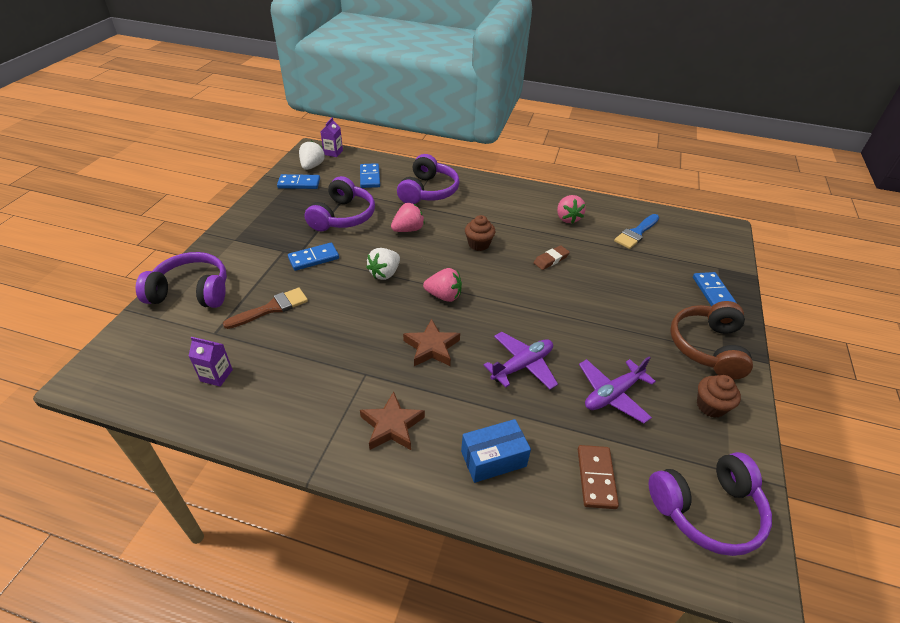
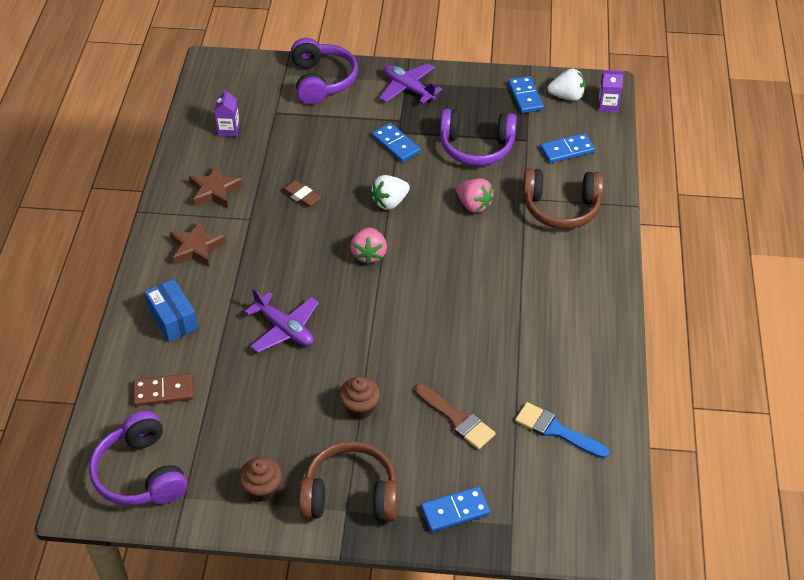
camera: 80 degrees right, 5 degrees up
(271, 308) = (315, 137): brown brush -> brown brush (457, 419)
(385, 273) = (390, 202): white strawberry -> white strawberry turned 60 degrees counterclockwise
(428, 191) = (561, 208): purple headphones -> brown headphones
(431, 347) = (292, 257): brown star -> brown star (215, 191)
(478, 244) = (469, 270): brown cupcake -> brown cupcake (360, 407)
(551, 260) = (463, 341): brown eraser -> brown eraser (301, 196)
(567, 218) = (560, 353): pink strawberry -> none
(612, 394) = (261, 403): purple plane -> purple plane (408, 89)

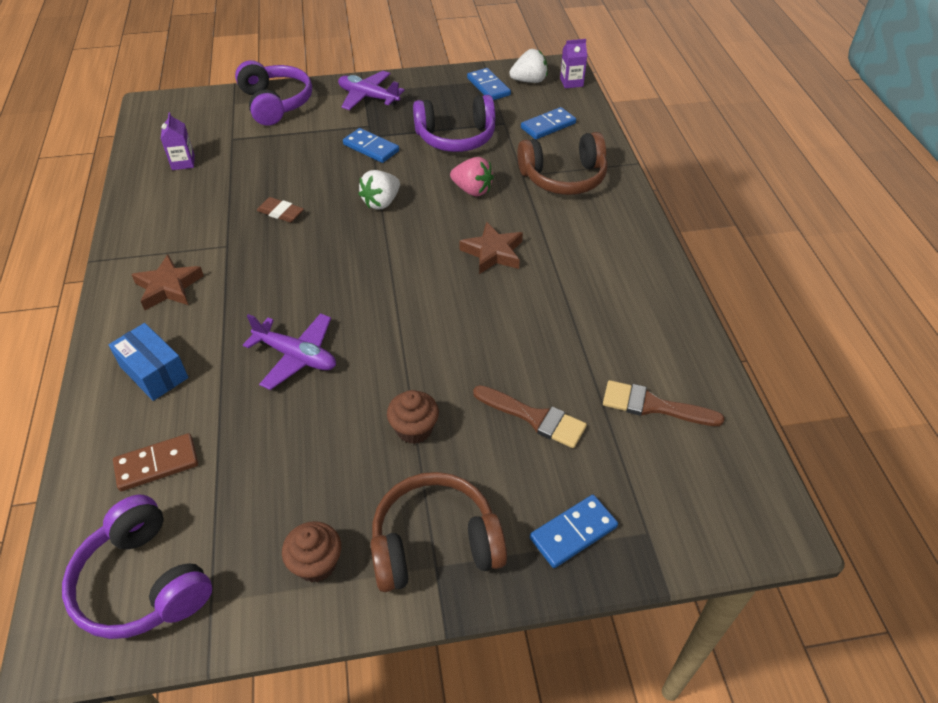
camera: 15 degrees left, 0 degrees up
(215, 191) = (179, 224): brown star -> brown star (493, 252)
(369, 254) = (374, 258): pink strawberry -> none
(556, 430) = (653, 406): blue brush -> brown brush

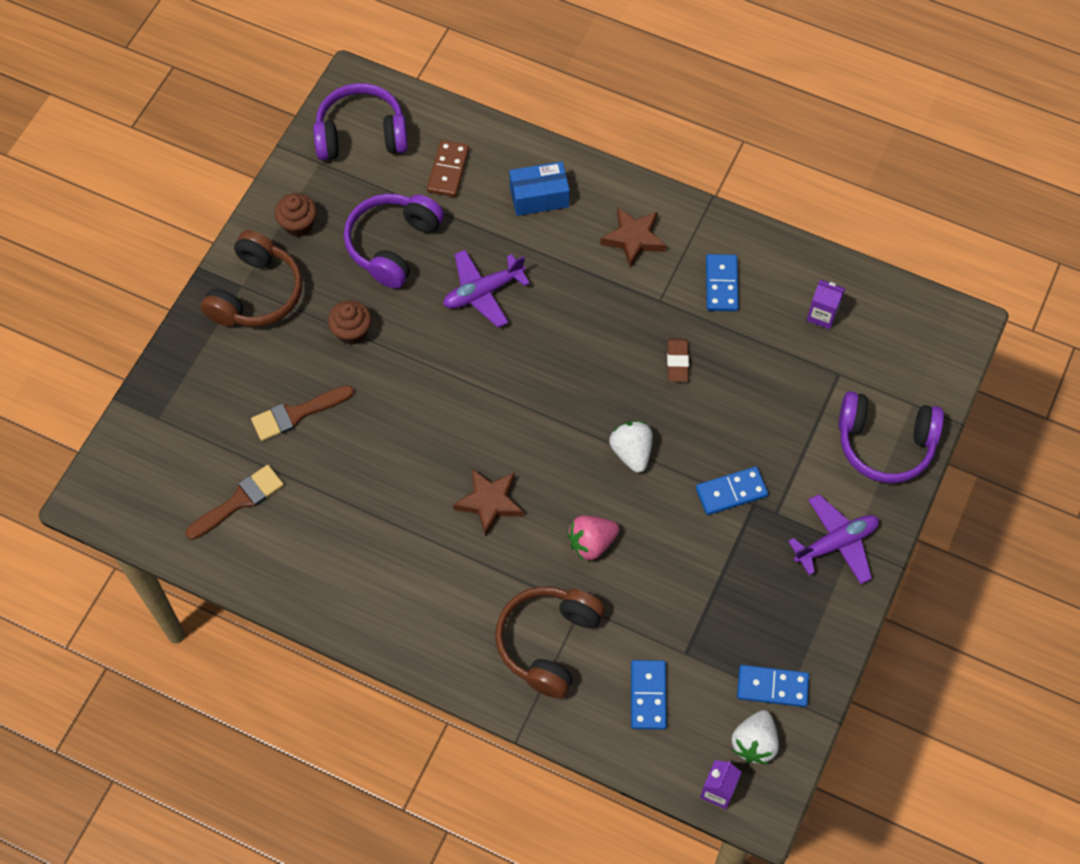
camera: 125 degrees right, 15 degrees up
(280, 213) = (677, 361): brown eraser -> brown eraser turned 60 degrees counterclockwise
(456, 137) = (692, 585): purple headphones -> purple headphones (392, 245)
(573, 532) = (196, 375): blue domino -> blue domino (721, 284)

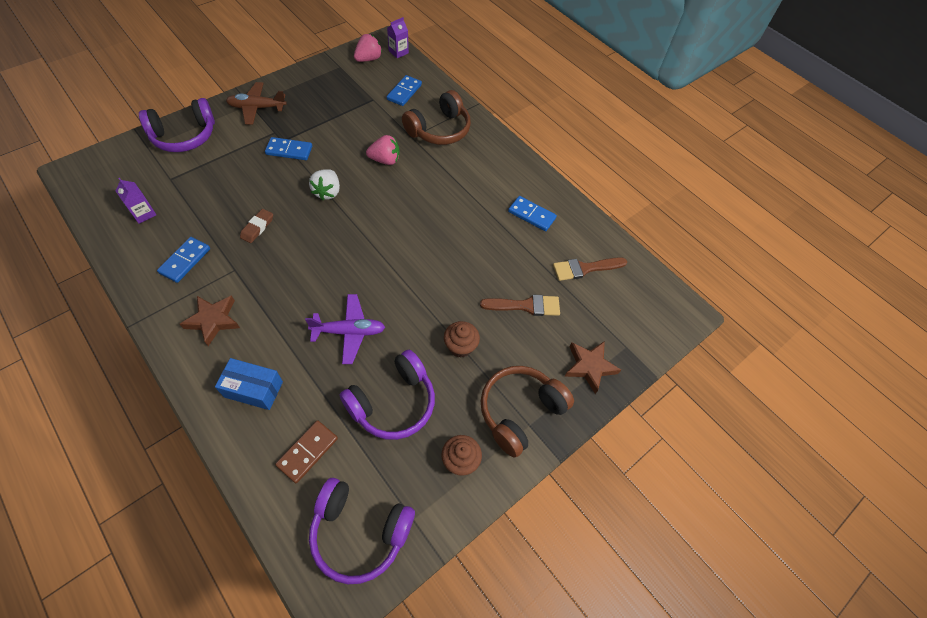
camera: 160 degrees left, 5 degrees down
(490, 502) = (429, 202): brown star -> brown star (589, 367)
(754, 743) = (368, 59): white strawberry -> pink strawberry
(772, 687) = (342, 72): blue domino -> blue domino (531, 215)
(836, 543) = (257, 108): purple plane -> brown plane
(885, 444) = (184, 136): purple headphones -> purple headphones turned 120 degrees clockwise

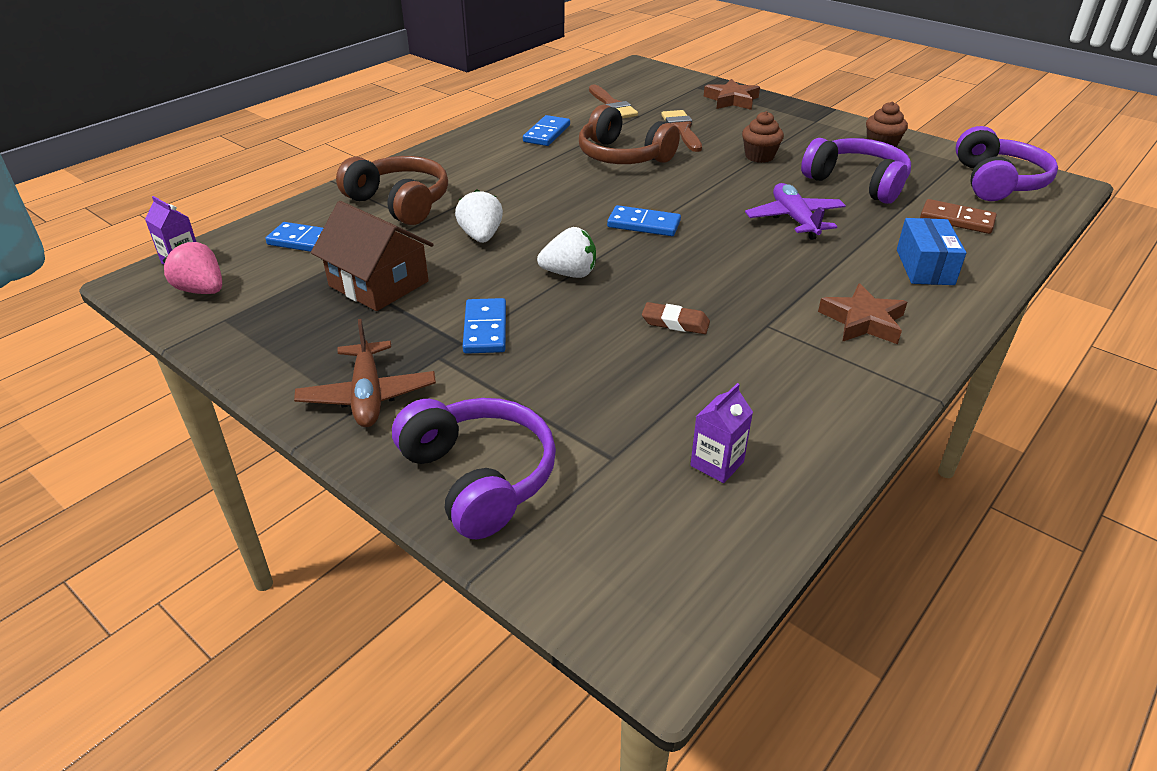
camera: 95 degrees left, 20 degrees down
(185, 261) = (785, 378): blue domino -> blue domino (643, 224)
(349, 116) = (378, 284): none -> brown house
(385, 160) = (481, 236): pink strawberry -> white strawberry
(520, 411) = (806, 125): brown headphones -> brown headphones (623, 156)

